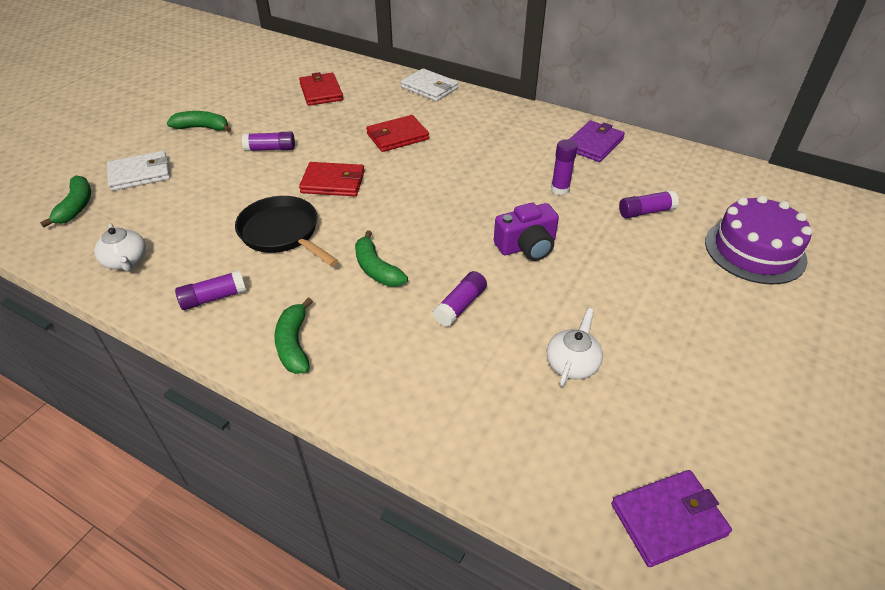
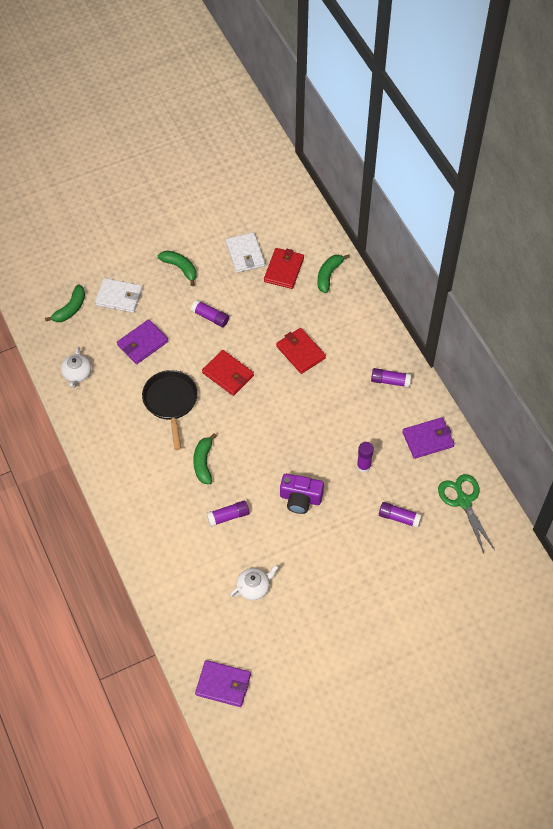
camera: 35 degrees right, 15 degrees up
(202, 199) = (142, 343): none -> purple wallet
(213, 298) = (107, 430): purple glue stick -> purple glue stick (390, 381)
(294, 344) = (128, 488): green banana -> green banana (328, 275)
(397, 136) = (300, 352): red wallet -> red wallet turned 45 degrees clockwise
(429, 88) = (365, 309): white wallet -> white wallet (245, 254)
(685, 171) = (463, 501): none -> green scissors
(755, 250) = (433, 587): purple cake -> none

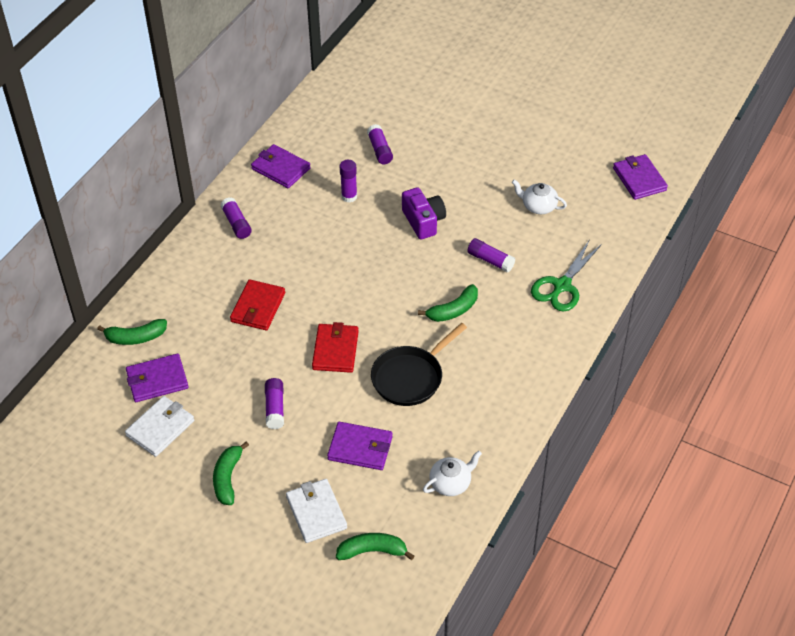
camera: 125 degrees left, 10 degrees down
(284, 270) = (157, 380): red wallet -> purple wallet
(463, 501) = (325, 119): green scissors -> green scissors (562, 286)

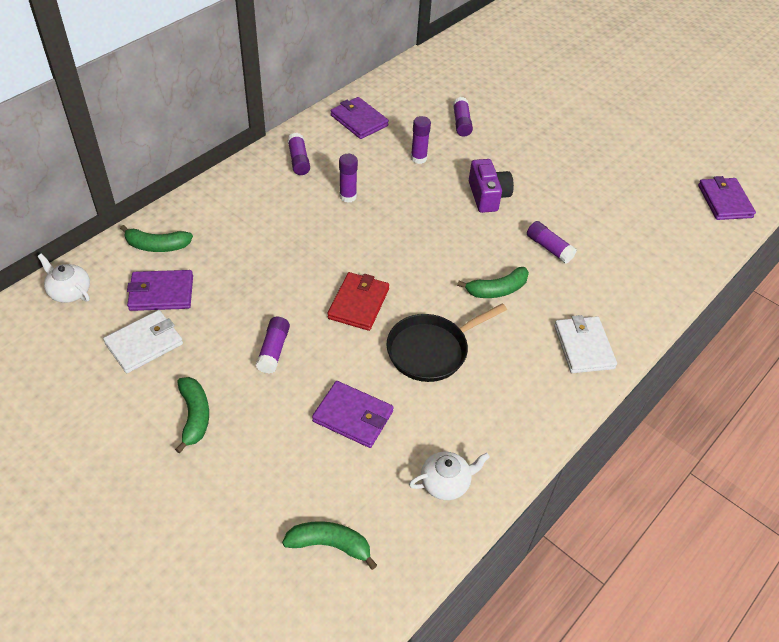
camera: 10 degrees right, 0 degrees up
(227, 478) = (194, 416): green banana -> green banana turned 150 degrees clockwise
(258, 307) = (292, 243): red wallet -> none
(294, 250) = (348, 196): none -> purple glue stick
(316, 512) = (279, 480): white wallet -> white wallet (583, 347)
(538, 206) = (611, 206): white teapot -> white teapot (69, 291)
(562, 286) = (622, 290): green scissors -> none

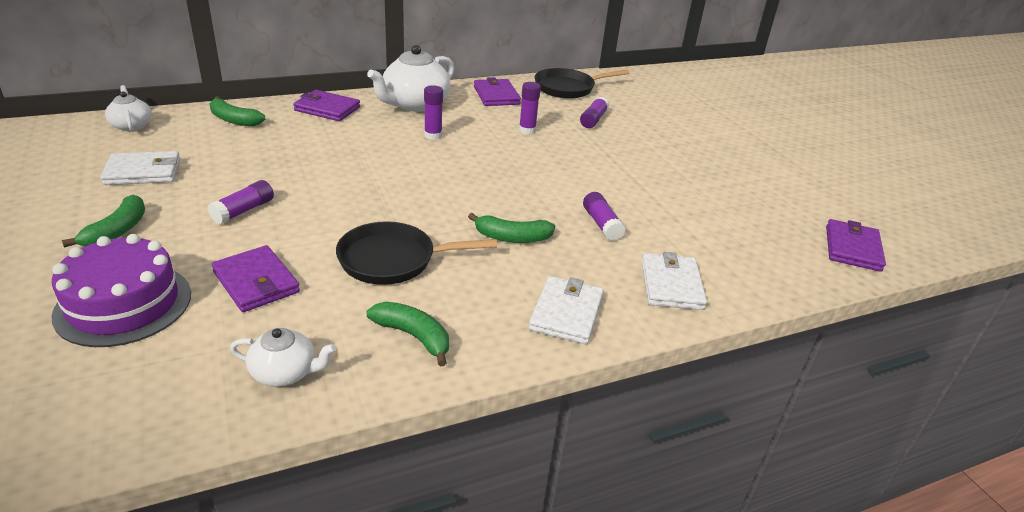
camera: 25 degrees right, 15 degrees down
(161, 293) = (199, 147): purple wallet -> purple wallet (327, 109)
(277, 481) = (124, 304): none -> purple cake
(298, 160) = (414, 104): purple glue stick -> white teapot
(330, 545) = (104, 377): green banana -> green banana (413, 336)
(358, 303) = (360, 204): red wallet -> none
(411, 86) = (568, 88): none -> black pan
(488, 196) = (571, 171): purple camera -> none
(632, 289) = (671, 285): none -> white wallet

